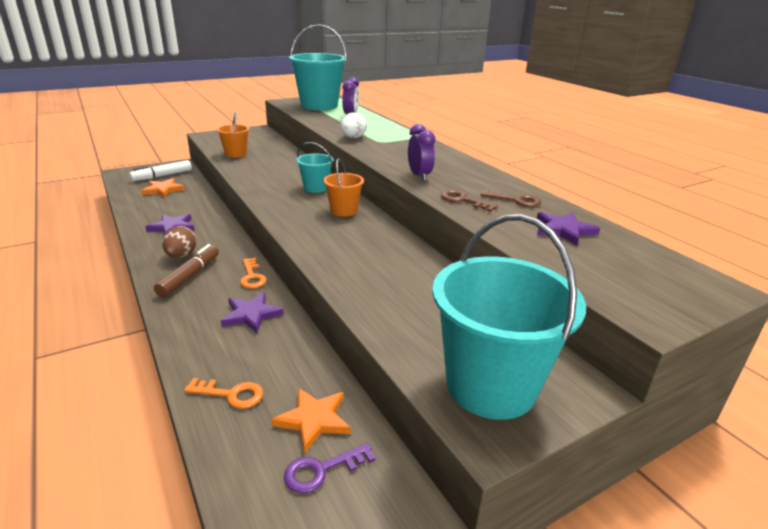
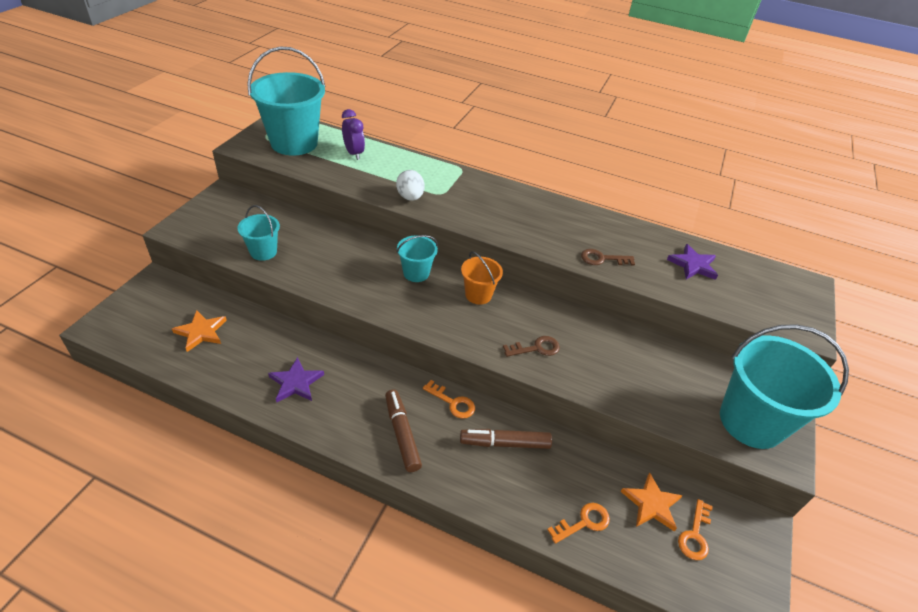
camera: 40 degrees left, 15 degrees up
(162, 176) = (164, 309): white marker -> none
(181, 256) = (359, 414): brown egg -> none
(236, 154) = (263, 252): orange bucket -> turquoise bucket
(251, 315) = (504, 443): purple star -> brown marker
(322, 470) = (695, 535): purple key -> orange key
(419, 176) = (536, 238): purple clock -> none
(516, 200) = (632, 241): brown key -> brown key (536, 348)

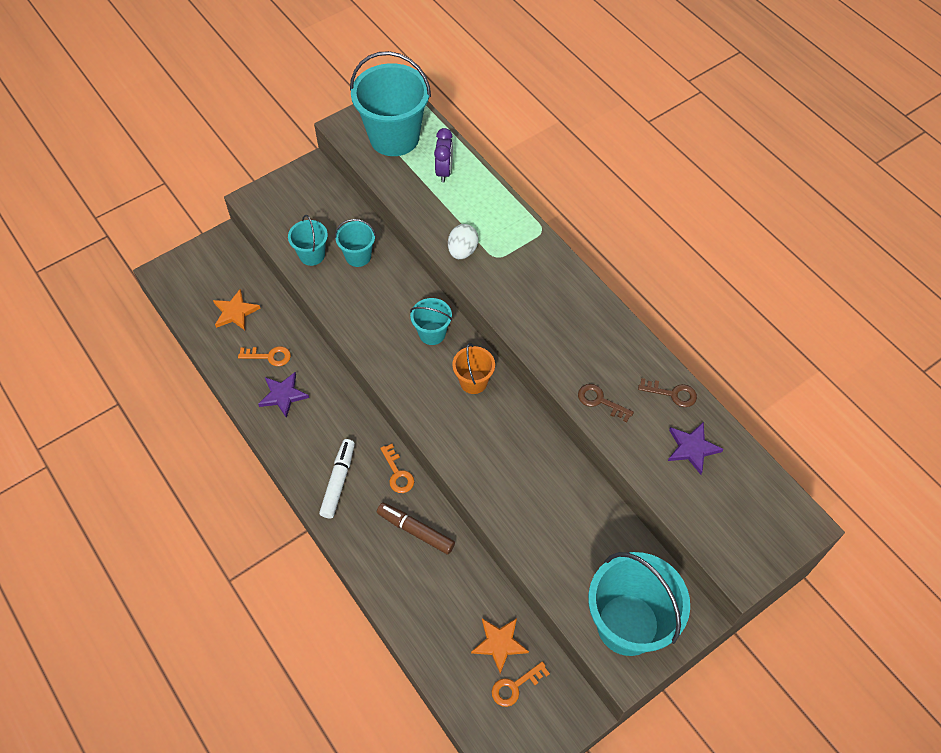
camera: 35 degrees right, 15 degrees up
(309, 240) = (358, 256): none -> turquoise bucket
(402, 434) = (338, 481): brown marker -> white marker
(536, 348) = (486, 461): brown key -> brown key (672, 394)
(584, 522) = (431, 627): orange key -> orange key (269, 356)

